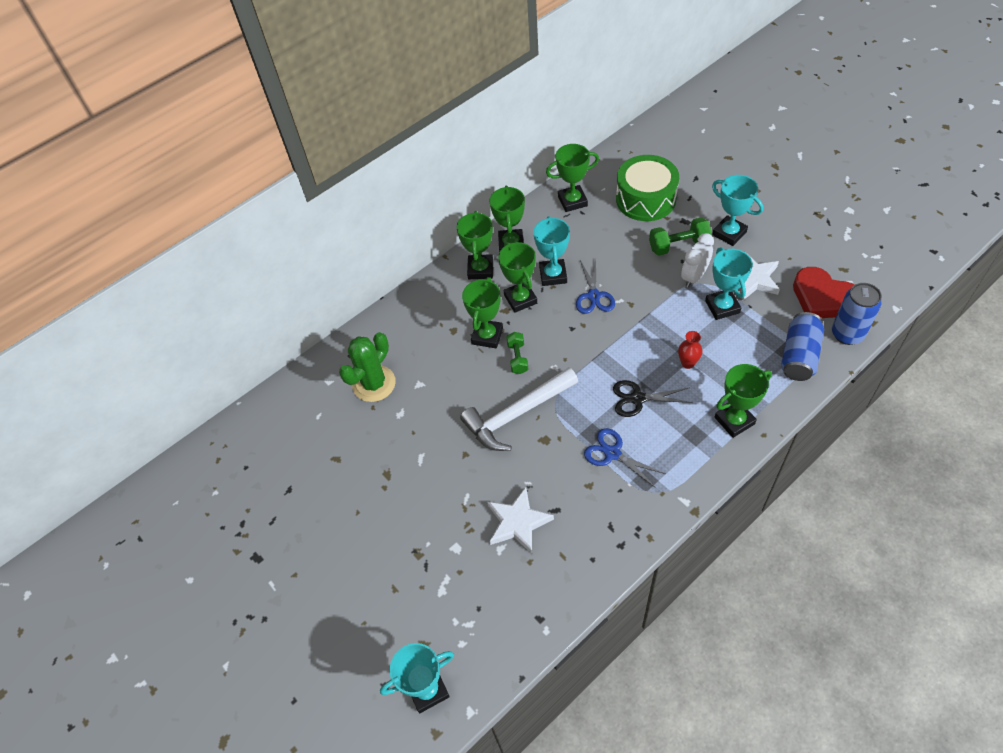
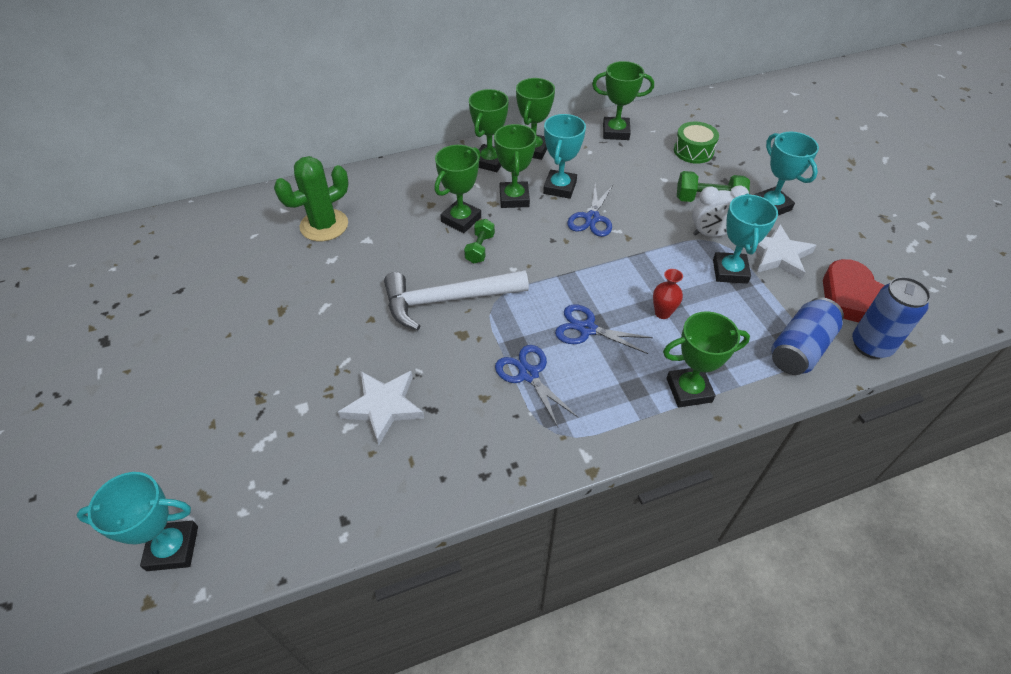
camera: 15 degrees right, 5 degrees down
(637, 398) = (587, 329): black scissors -> blue scissors
(645, 199) = (693, 151): green drum -> green drum, size x0.60
(694, 277) = (711, 234): white clock -> white clock turned 150 degrees counterclockwise

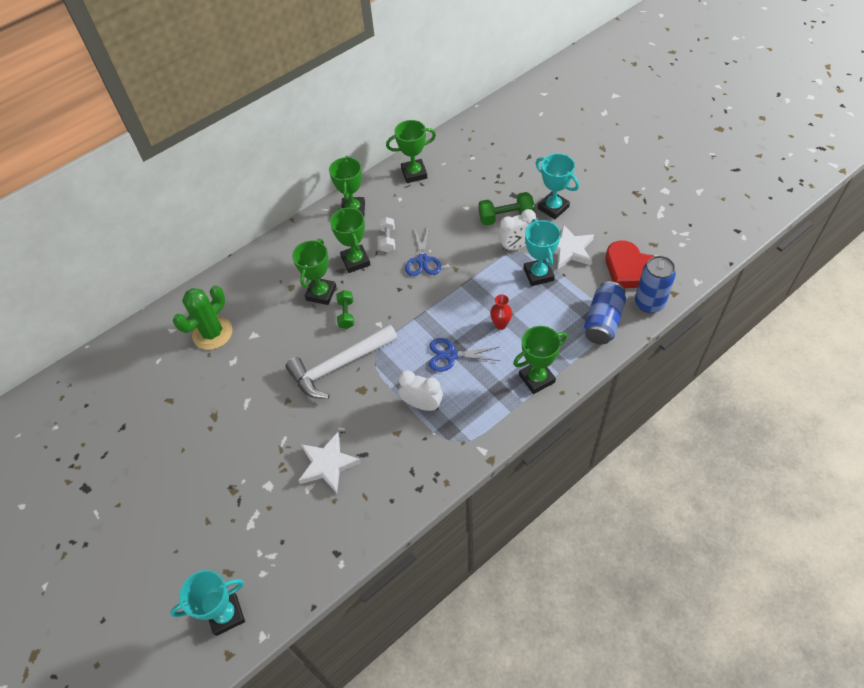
camera: 15 degrees left, 5 degrees up
(489, 161) = (322, 232): green trophy -> none
(528, 374) = (422, 404): blue scissors -> white clock
(559, 187) = (388, 240): turquoise trophy -> white dumbbell
(693, 151) = (481, 174): green drum -> none

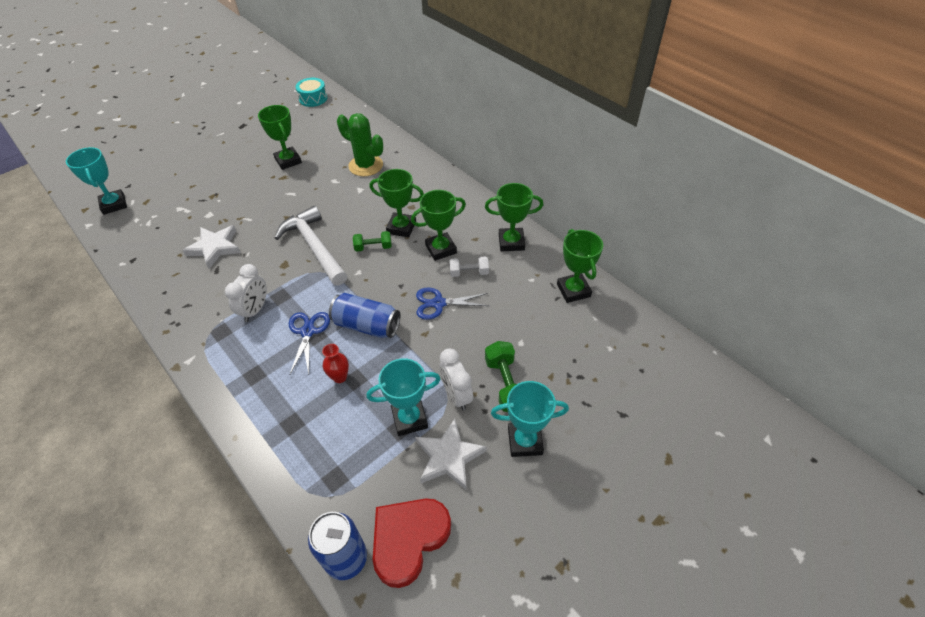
camera: 85 degrees right, 5 degrees down
(48, 408) = (313, 98): none -> turquoise drum
(537, 379) = (259, 412): green trophy -> green trophy (288, 161)
(553, 208) = (525, 441): turquoise trophy -> turquoise trophy turned 45 degrees clockwise
(603, 321) = (325, 492): blue can -> blue can (367, 325)

